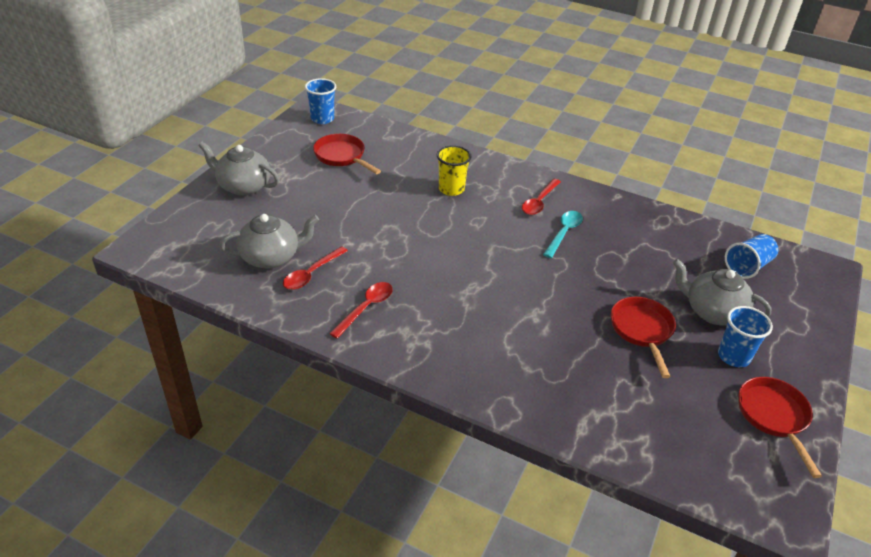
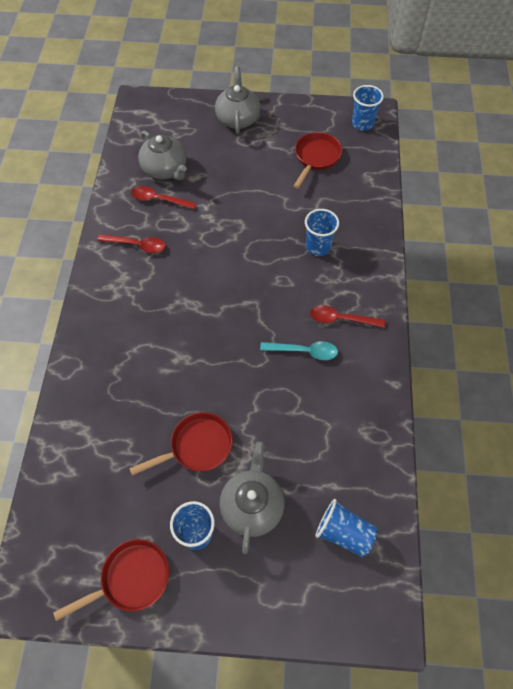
camera: 70 degrees right, 20 degrees up
(451, 189) = (318, 247): yellow cup -> blue cup

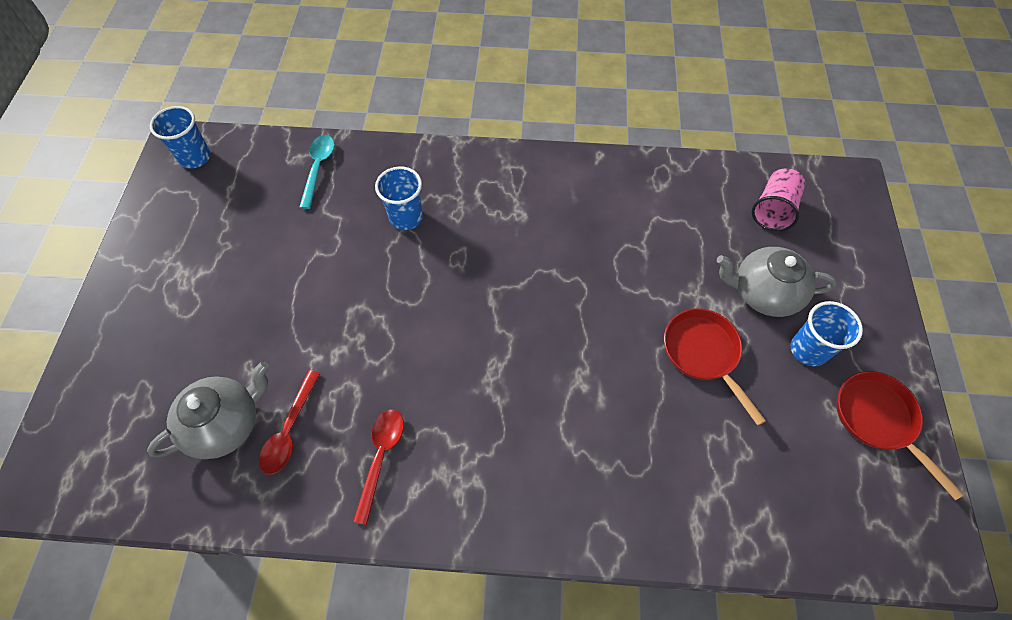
camera: 90 degrees left, 0 degrees up
(238, 119) = (137, 315): grey teapot -> none
(304, 351) = (563, 237): turquoise spoon -> turquoise spoon (318, 168)
(316, 158) = (247, 214): red pan -> none
(340, 319) = (516, 199): red spoon -> none
(344, 533) = (773, 210): blue cup -> pink cup

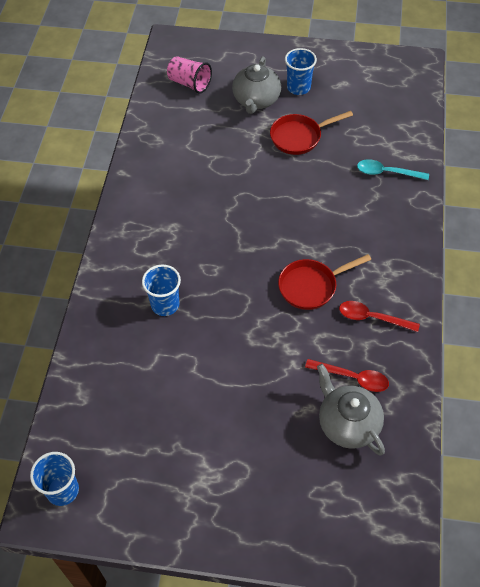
camera: 85 degrees left, 5 degrees down
(318, 168) = (97, 375): turquoise spoon -> turquoise spoon (386, 172)
(878, 420) = (344, 67): red pan -> red pan (311, 286)

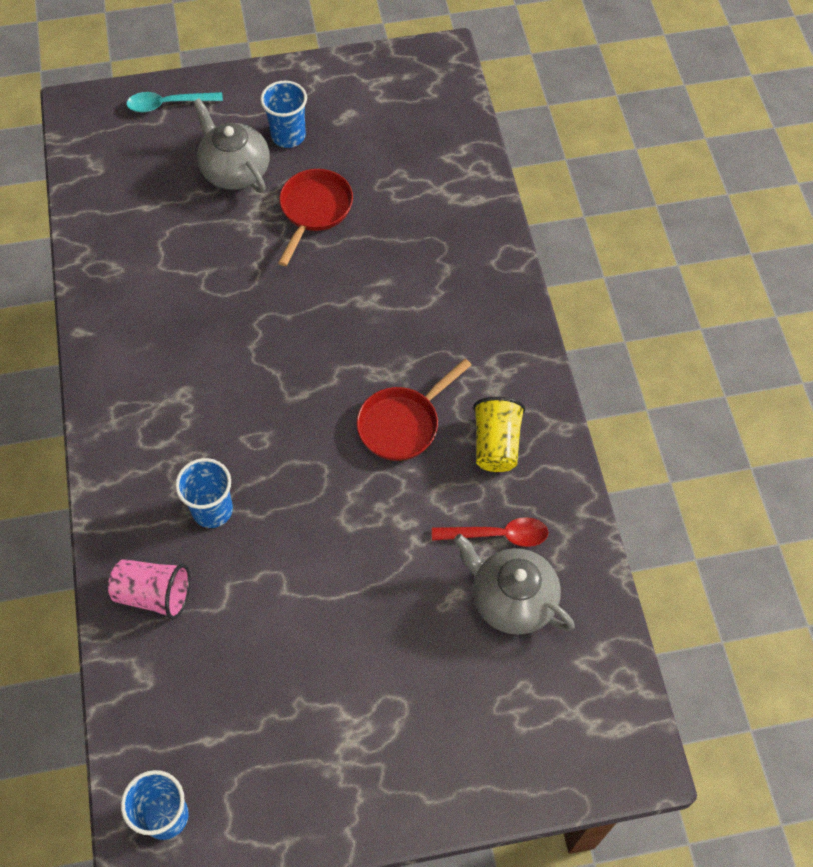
camera: 20 degrees left, 5 degrees up
(189, 83) = (130, 169): pink cup -> pink cup (154, 594)
(256, 100) = (235, 170): grey teapot -> grey teapot turned 150 degrees clockwise
(299, 137) = (314, 210): red pan -> red pan turned 150 degrees clockwise
(372, 318) = (496, 445): red spoon -> yellow cup
(386, 172) = (449, 232): turquoise spoon -> turquoise spoon (167, 104)

